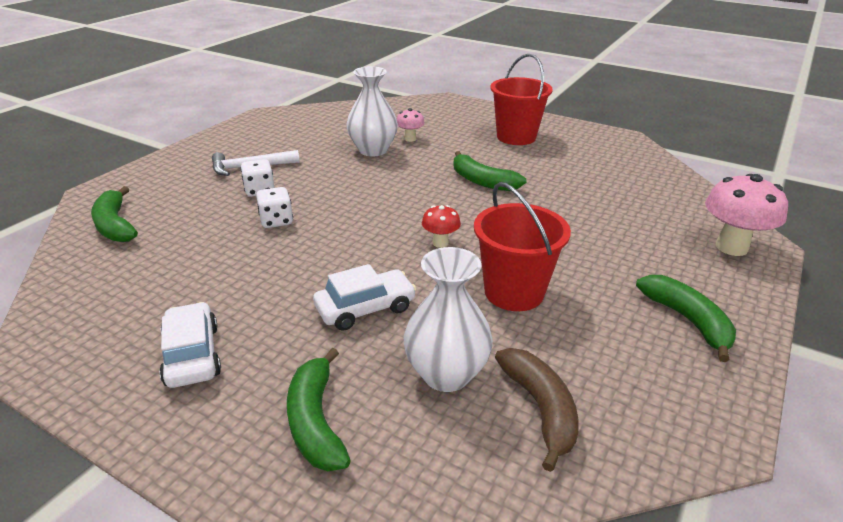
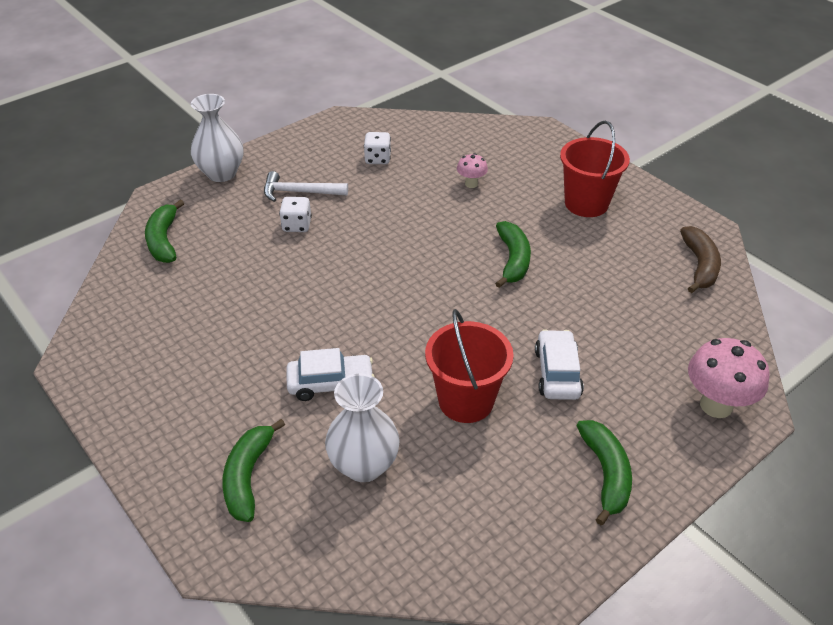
camera: 20 degrees right, 10 degrees up
(192, 355) = (182, 392): white car -> white car (557, 373)
(276, 221) = (297, 267): white dice -> white dice (377, 159)
(373, 150) = (425, 193): white vase -> white vase (221, 173)
(440, 243) = (430, 328): red mushroom -> none
(482, 181) = (513, 260): green banana -> green banana turned 150 degrees counterclockwise
(540, 409) = (421, 518): brown banana -> brown banana (700, 265)

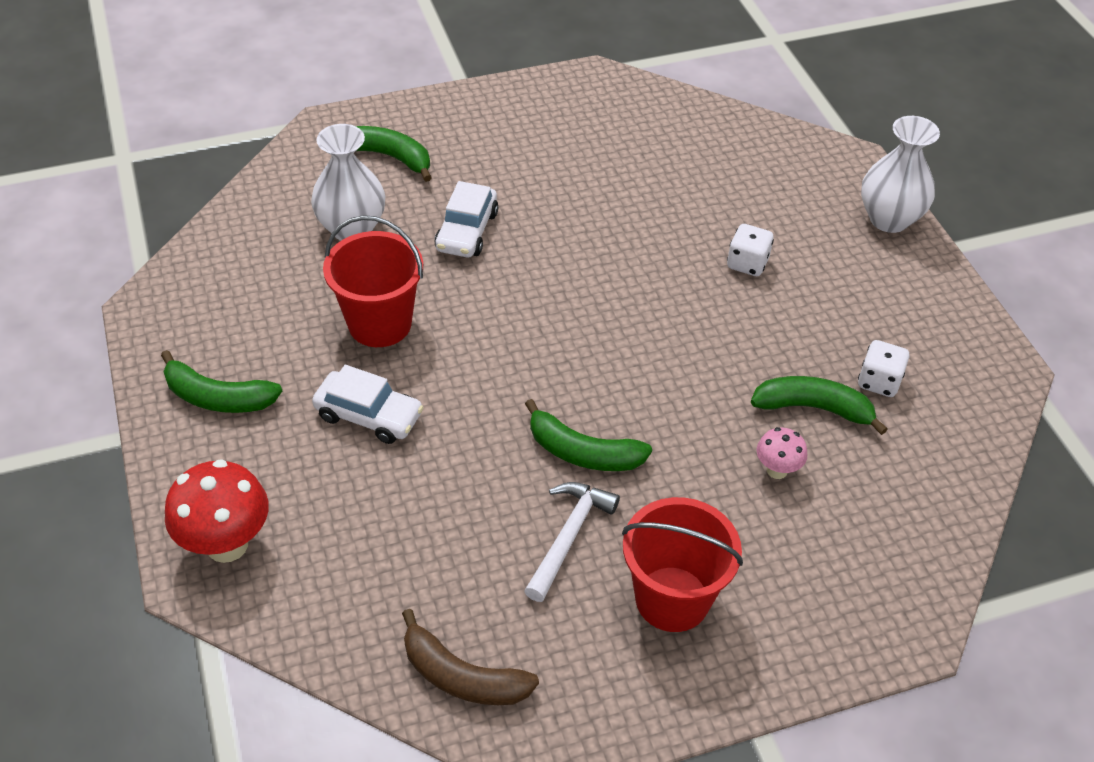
camera: 110 degrees right, 5 degrees up
(164, 240) = (762, 153): green banana -> green banana (813, 408)
(300, 192) = (819, 282): white hammer -> white hammer (568, 537)
(716, 405) = (227, 544): pink mushroom -> red mushroom

